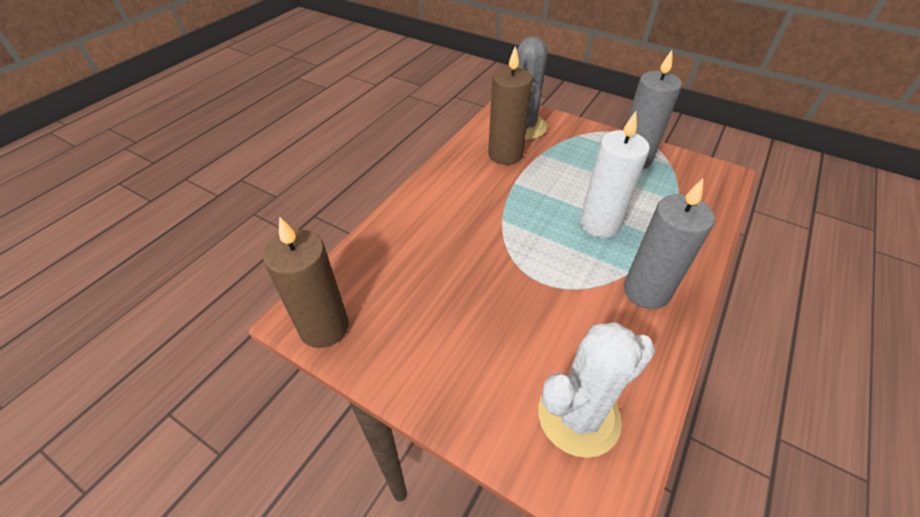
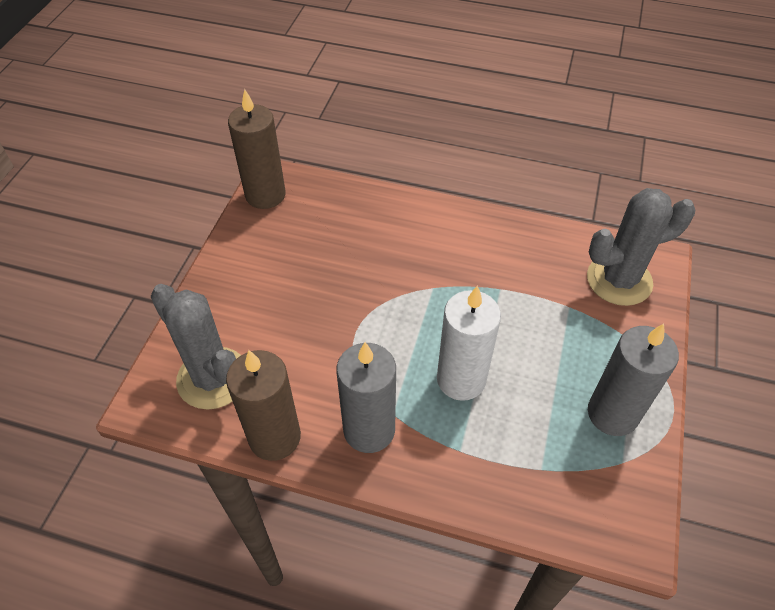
camera: 75 degrees right, 5 degrees up
(505, 154) = (549, 272): brown candle -> brown candle (274, 437)
(578, 416) = (213, 378): white cactus -> grey cactus

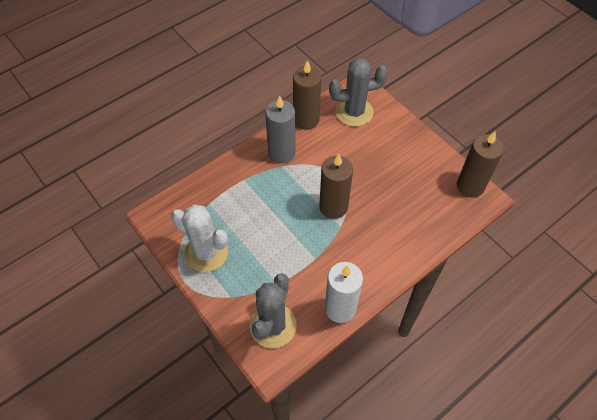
camera: 125 degrees right, 5 degrees up
(410, 310) = (333, 207): none -> brown candle
(461, 379) = (276, 202): white candle -> white candle (340, 308)
(612, 413) = (206, 252): grey candle -> white cactus

